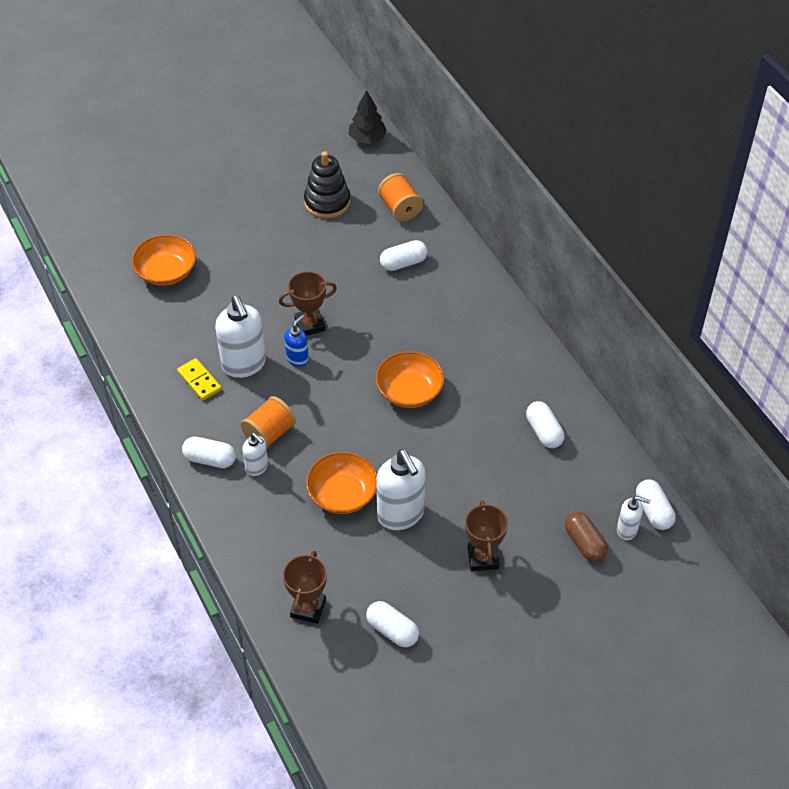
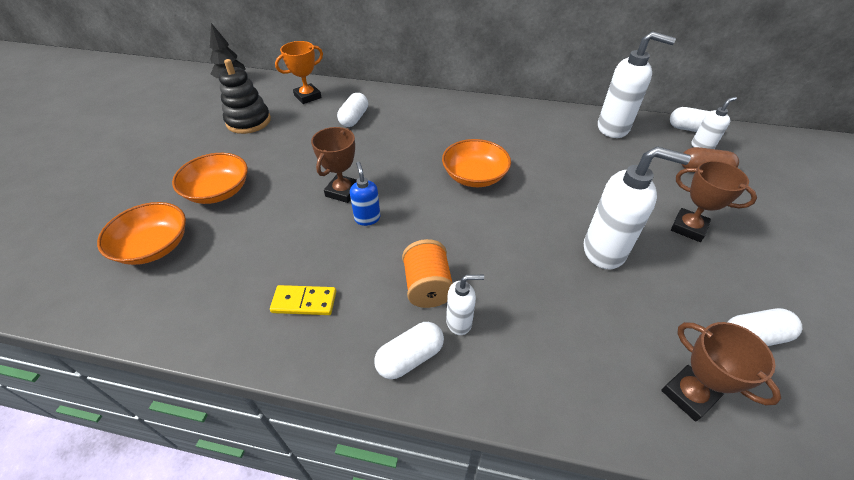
camera: 50 degrees left, 5 degrees down
(244, 365) = (329, 256): white soap dispenser -> white soap dispenser (613, 128)
(342, 494) = (549, 276): orange bowl -> orange bowl (218, 191)
(400, 208) = (307, 96): orange spool -> orange trophy
(544, 431) = (578, 137): white capsule -> none

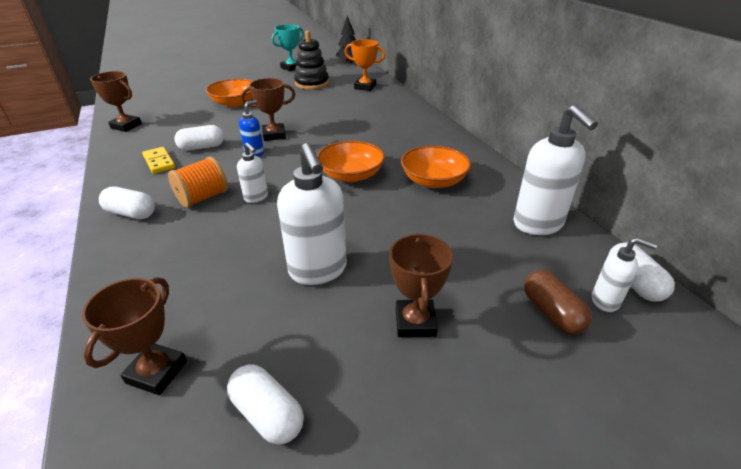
camera: 55 degrees right, 10 degrees down
(149, 310) = (126, 126): none -> brown trophy
(154, 246) = (174, 107): orange bowl -> orange bowl (433, 181)
(180, 117) = (291, 68): none -> turquoise trophy
(354, 118) = (362, 109): white capsule -> white capsule (202, 147)
(459, 322) = (175, 222): white soap dispenser -> white soap dispenser (256, 197)

